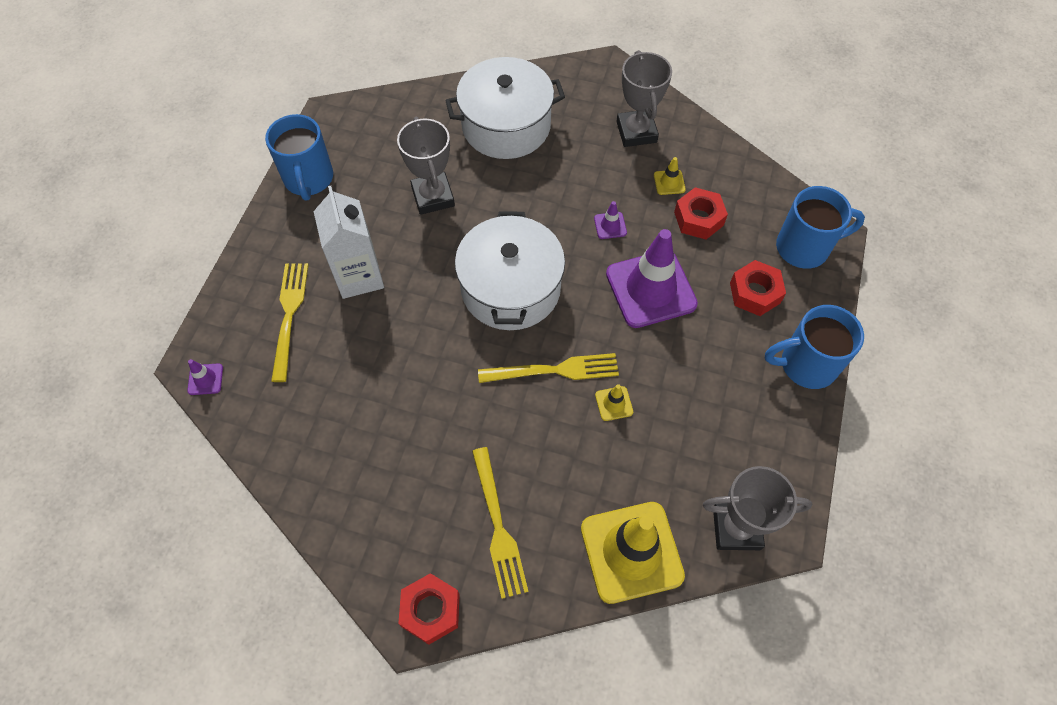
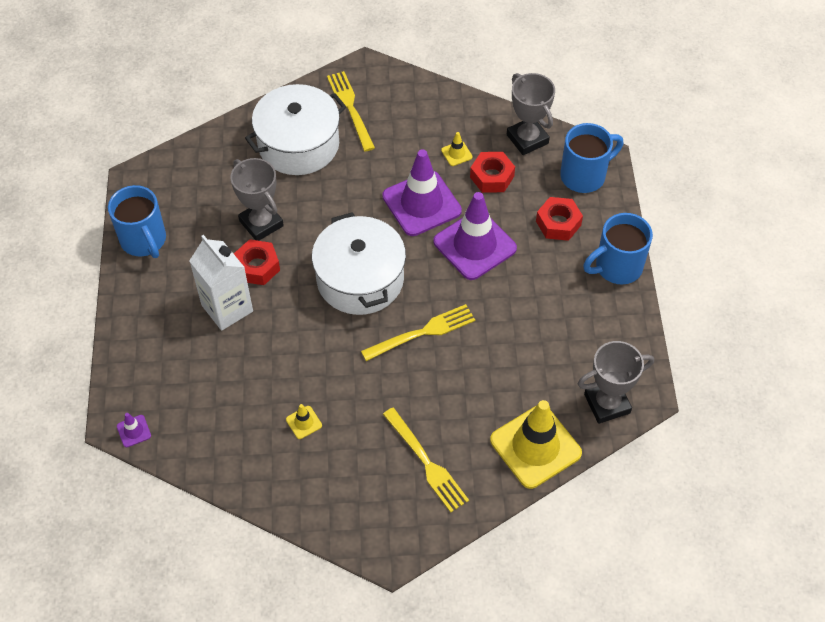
camera: 20 degrees left, 5 degrees down
(289, 315) = (181, 358): yellow fork -> yellow fork (350, 108)
(430, 610) = (400, 539): red nut -> red nut (257, 267)
(610, 225) = (421, 203): purple traffic cone -> purple traffic cone, size x2.45
(614, 403) = (480, 343): yellow traffic cone -> yellow traffic cone (304, 422)
(636, 132) = (413, 118): grey trophy -> grey trophy (527, 139)

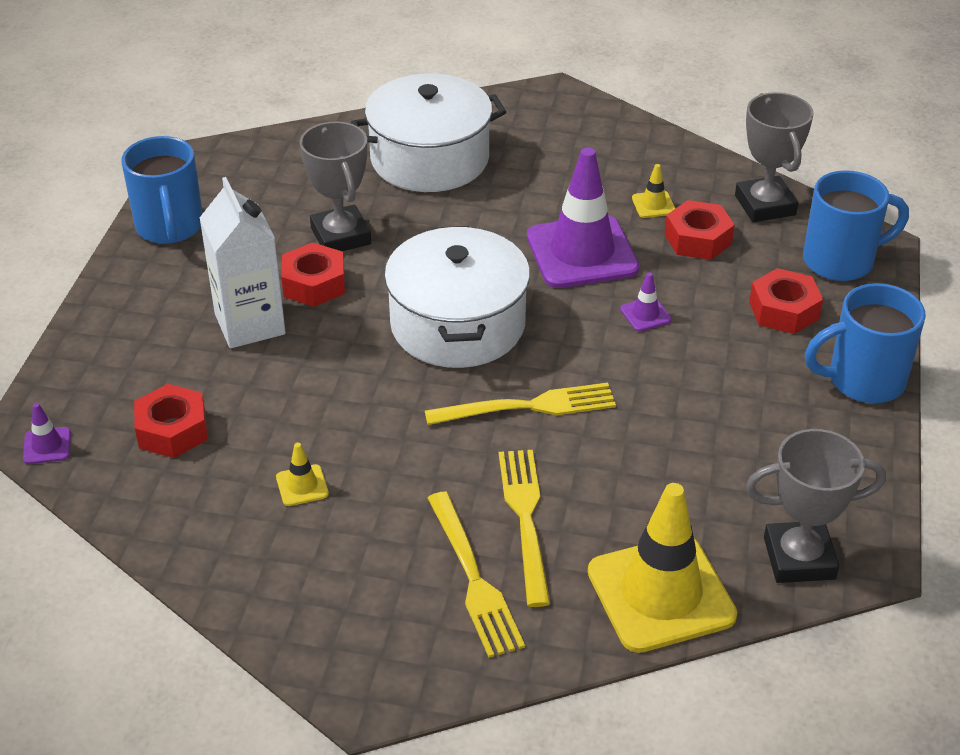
camera: 15 degrees right, 15 degrees down
(208, 401) = (172, 430): none -> red nut
(350, 108) = (517, 132): yellow fork -> yellow fork (525, 518)
(474, 245) = (645, 314): purple traffic cone -> purple traffic cone, size x0.41

